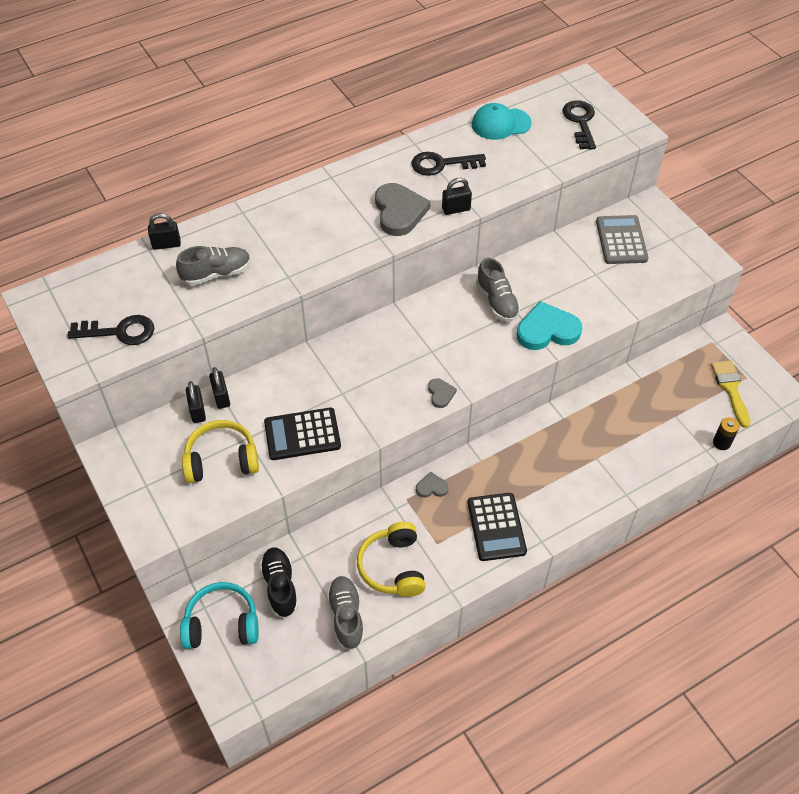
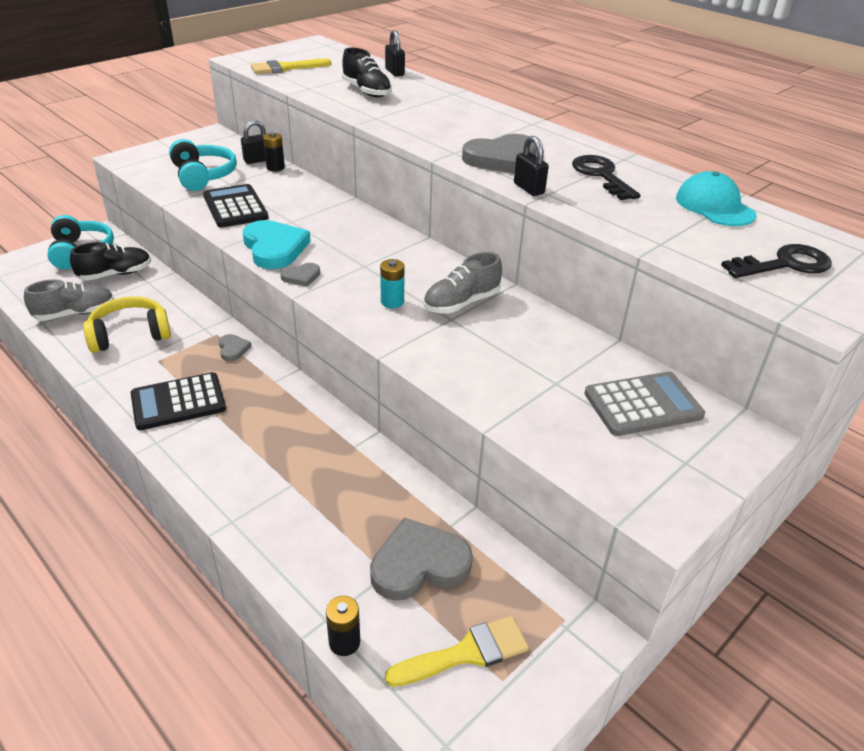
camera: 75 degrees right, 15 degrees down
(120, 332) = (285, 68): black key -> yellow brush
(216, 274) = (366, 91): grey shoe -> black shoe
(221, 397) = (275, 167): black padlock -> black battery
(221, 460) = (203, 176): yellow headphones -> turquoise headphones
(488, 341) = (392, 302): none -> turquoise battery
(547, 330) = (428, 346): turquoise heart -> turquoise heart (274, 248)
(669, 399) = (419, 564): none -> grey heart

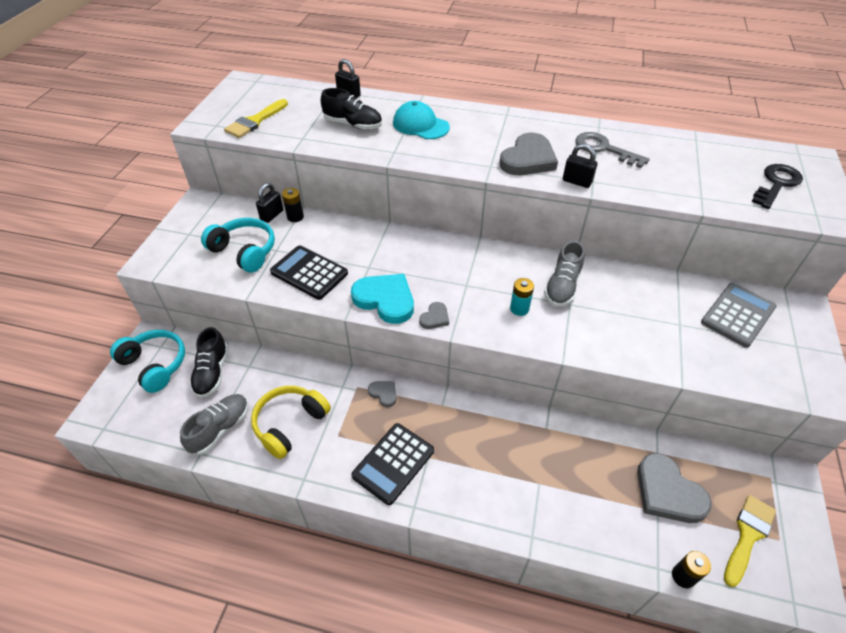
camera: 30 degrees left, 10 degrees up
(115, 274) = (212, 372): black shoe -> black shoe turned 150 degrees clockwise
(419, 564) = (667, 492): grey heart -> grey heart turned 75 degrees counterclockwise
(601, 175) = (604, 149): black key -> grey key
(714, 206) = (692, 149): turquoise cap -> turquoise cap (420, 125)

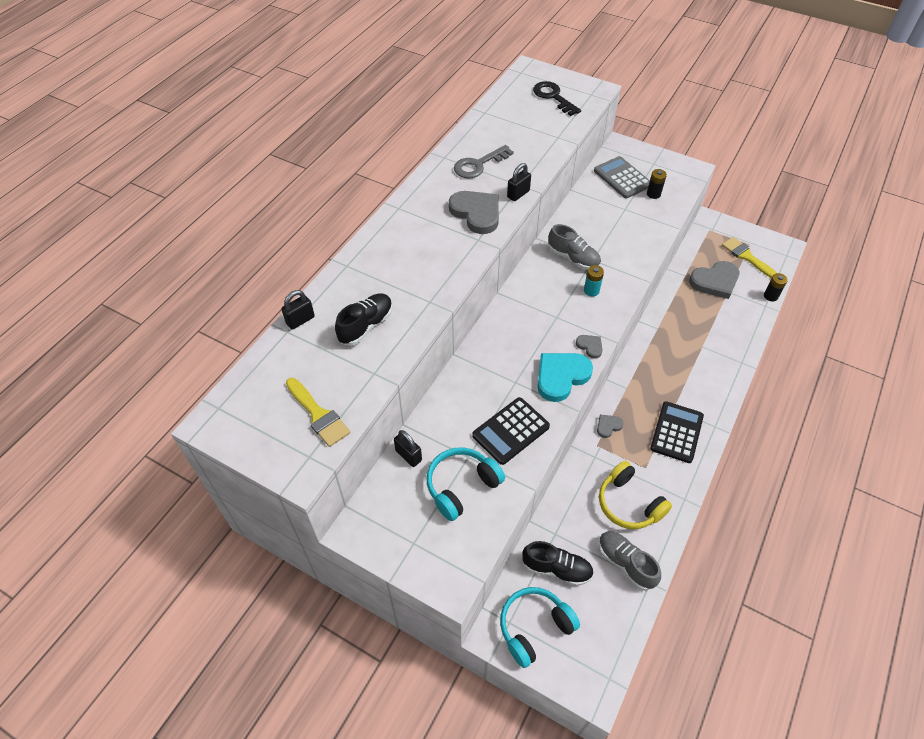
camera: 75 degrees left, 5 degrees up
(295, 217) = (419, 433): black battery -> black battery (653, 194)
(393, 463) = (676, 432): black calculator -> black calculator turned 120 degrees counterclockwise
(420, 125) = (390, 272): turquoise cap -> none

